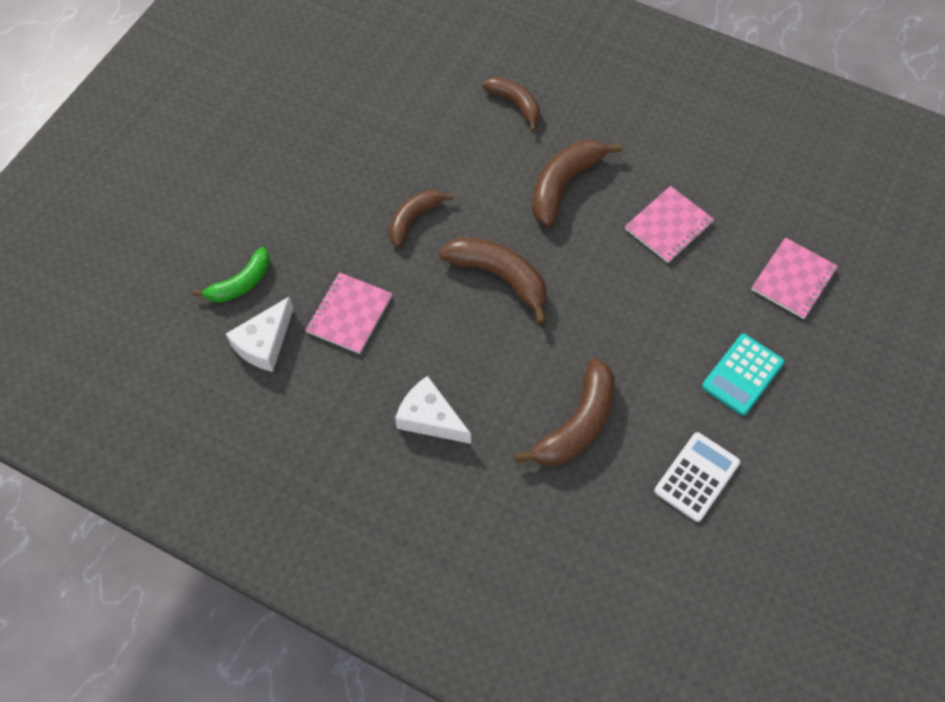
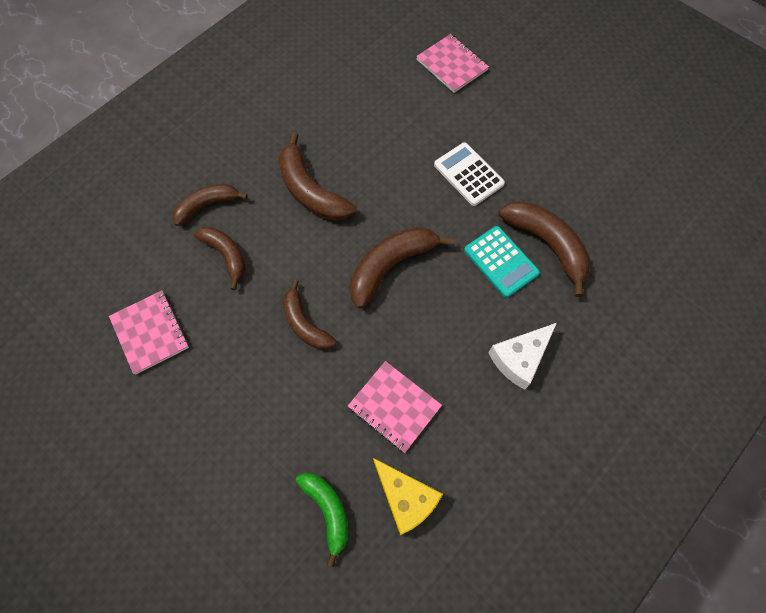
camera: 75 degrees left, 5 degrees up
(264, 343) = (406, 498): white cheese -> yellow cheese
(466, 136) = (226, 255): none -> brown banana
(669, 226) = (378, 128): pink notebook -> pink notebook (150, 332)
(697, 477) = (605, 176): white calculator -> white calculator (468, 174)
(742, 374) = (525, 121): turquoise calculator -> turquoise calculator (501, 262)

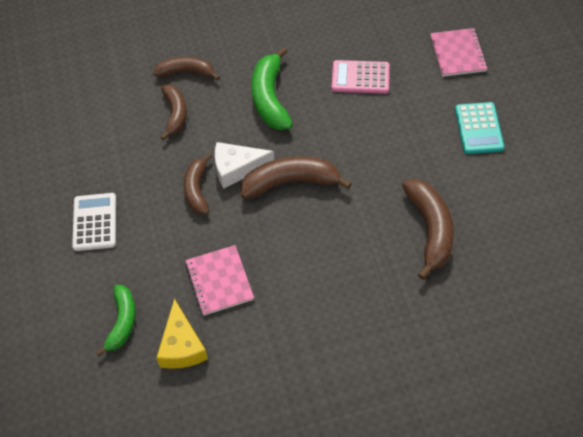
camera: 35 degrees right, 10 degrees down
(150, 332) = (87, 140): pink notebook -> none
(311, 191) = (270, 98): brown banana -> green banana
(382, 129) = (360, 77): none -> pink calculator
(468, 174) = (405, 145): white calculator -> white calculator (95, 222)
(501, 262) = (381, 223): turquoise calculator -> turquoise calculator (478, 128)
(520, 358) = (341, 300): white cheese -> white cheese (237, 169)

